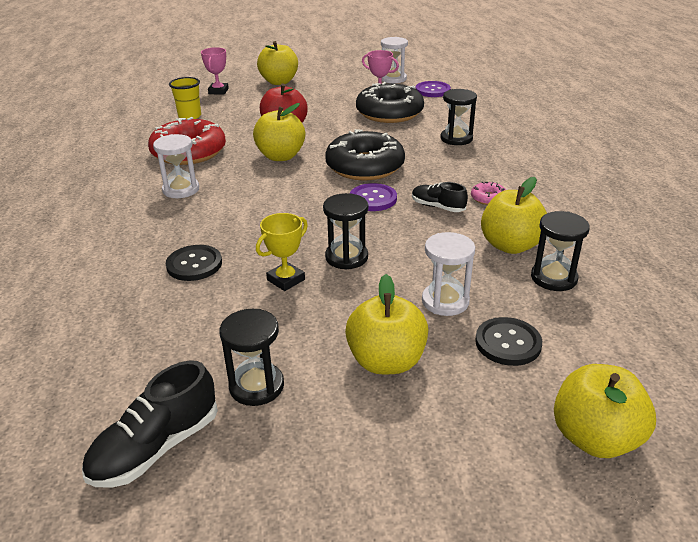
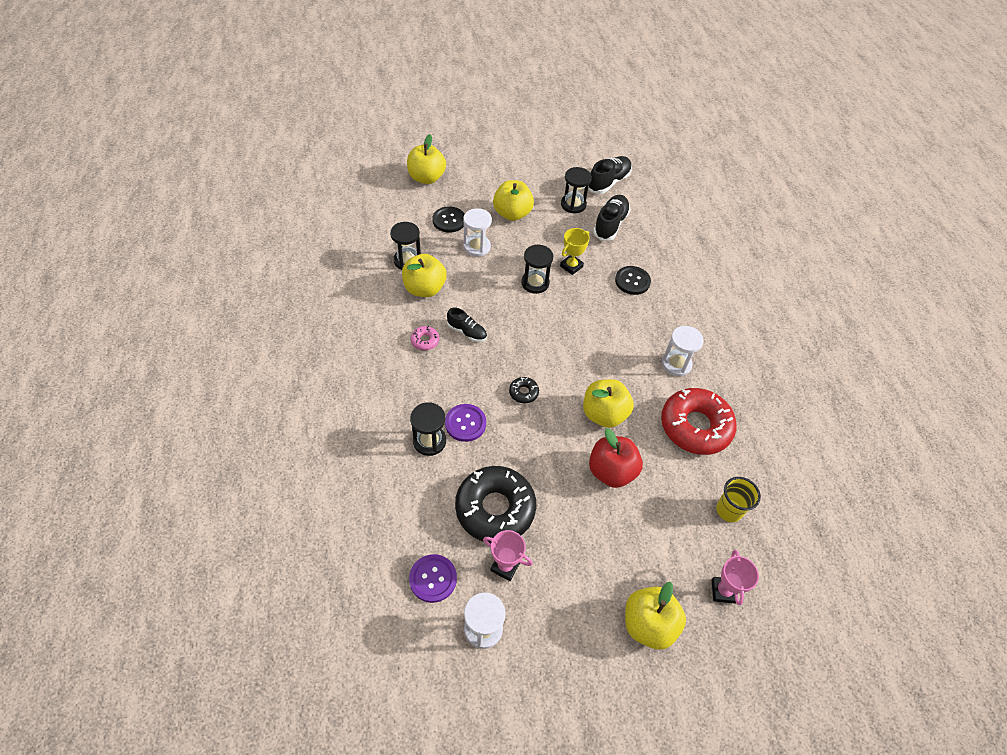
camera: 175 degrees right, 20 degrees up
(193, 348) = (610, 224): none -> black shoe
(365, 166) = (523, 392): black donut -> black donut, size x0.41
(373, 199) = (517, 344): purple button -> purple button (465, 423)

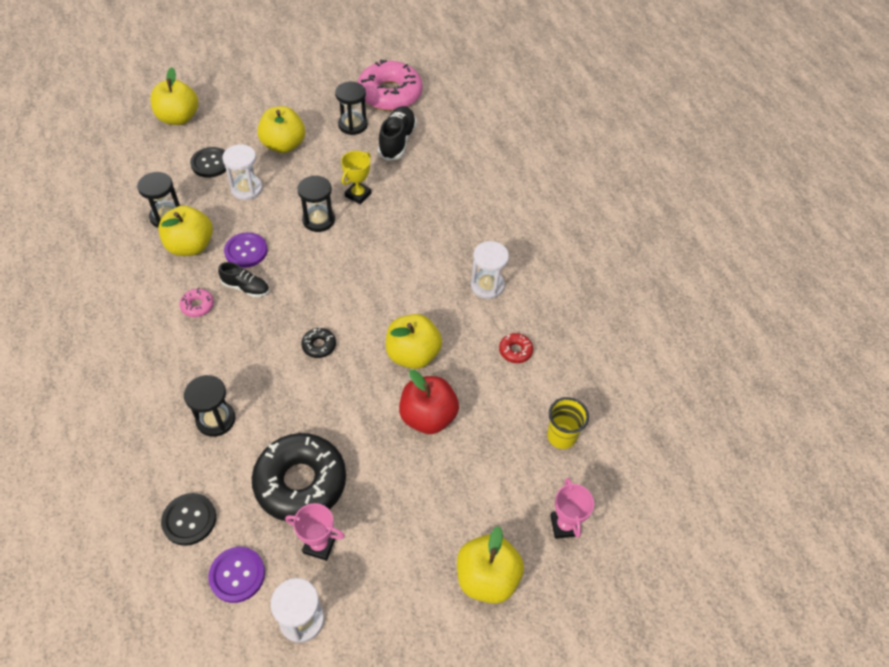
camera: 10 degrees left, 0 degrees up
(465, 423) = (255, 392): purple button -> purple button (246, 251)
(608, 182) = (390, 94): black shoe -> pink donut
(632, 281) = (428, 201): black button -> black button (189, 520)
(695, 426) = (515, 351): red donut -> red donut, size x0.41

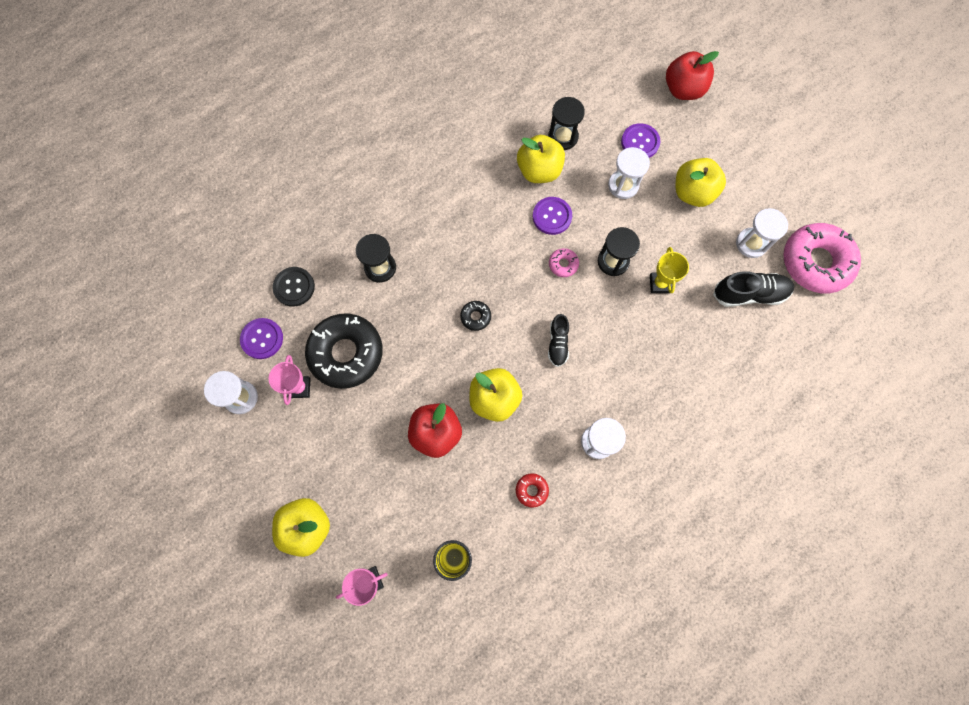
camera: 75 degrees right, 20 degrees up
(178, 118) = (683, 90): yellow apple -> red apple
(197, 306) = (480, 205): pink donut -> pink donut (563, 264)
(211, 163) = (640, 142): black button -> purple button
(246, 288) = (513, 234): black shoe -> black shoe (557, 343)
(353, 125) = (751, 243): black hourglass -> white hourglass
(358, 195) = (659, 284): yellow trophy -> yellow trophy turned 75 degrees clockwise

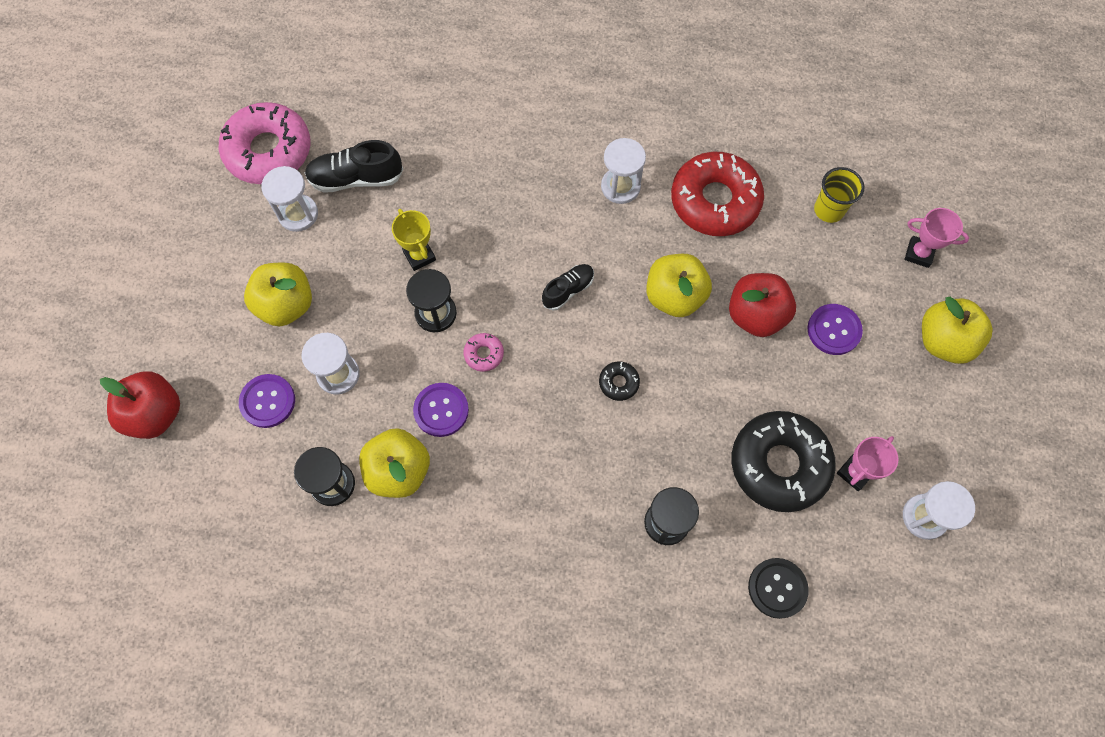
camera: 135 degrees left, 5 degrees down
(262, 339) = (857, 560): purple button -> purple button (834, 330)
(531, 490) = (715, 201): red donut -> red donut, size x2.41
(659, 284) = (419, 256): yellow trophy -> yellow trophy turned 75 degrees counterclockwise
(749, 294) = (356, 178): black shoe -> black shoe turned 45 degrees counterclockwise

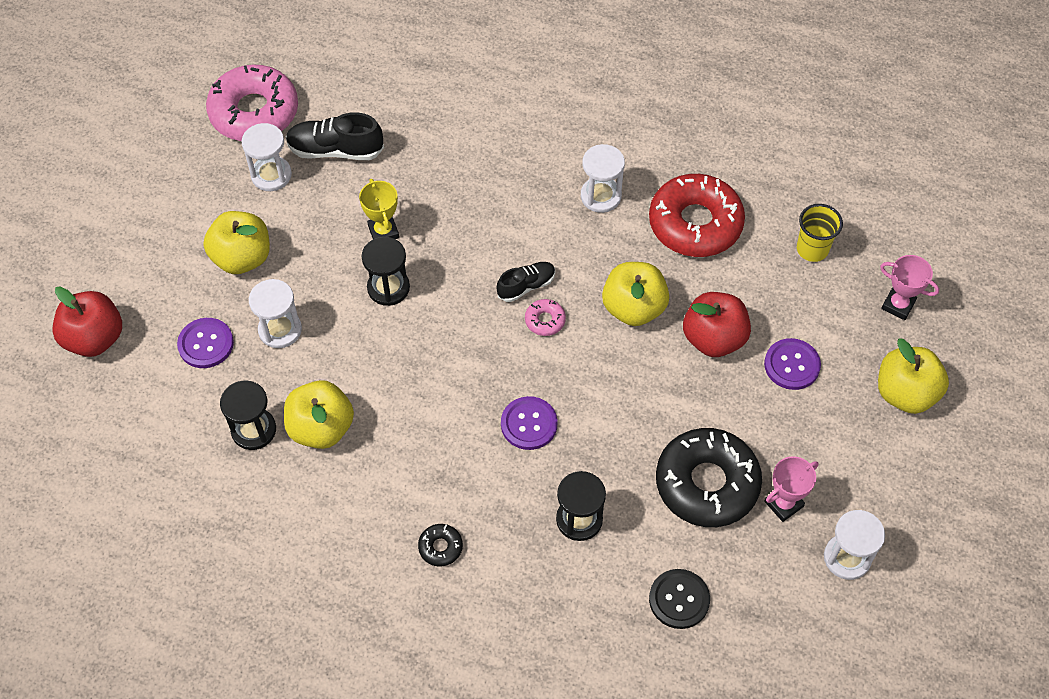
camera: 10 degrees right, 10 degrees down
(441, 410) = (375, 379): purple button -> purple button (529, 424)
(484, 354) = (428, 333): pink donut -> pink donut (545, 320)
(618, 383) = (559, 381): black donut -> black donut (440, 547)

